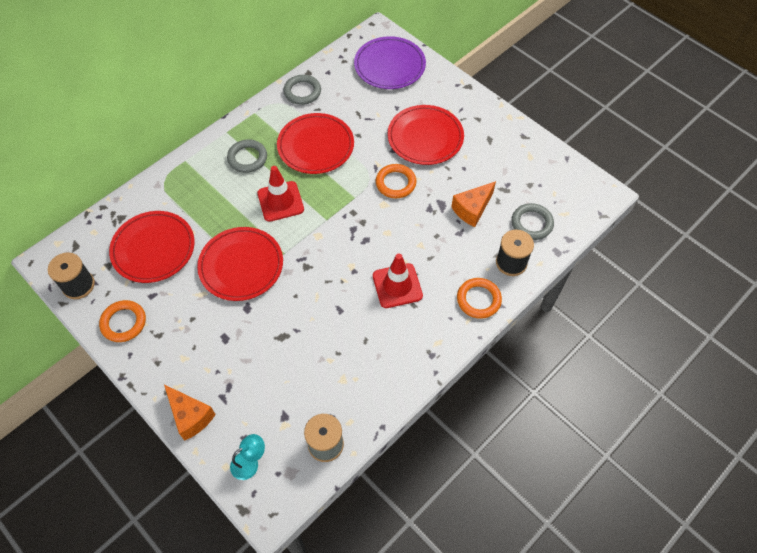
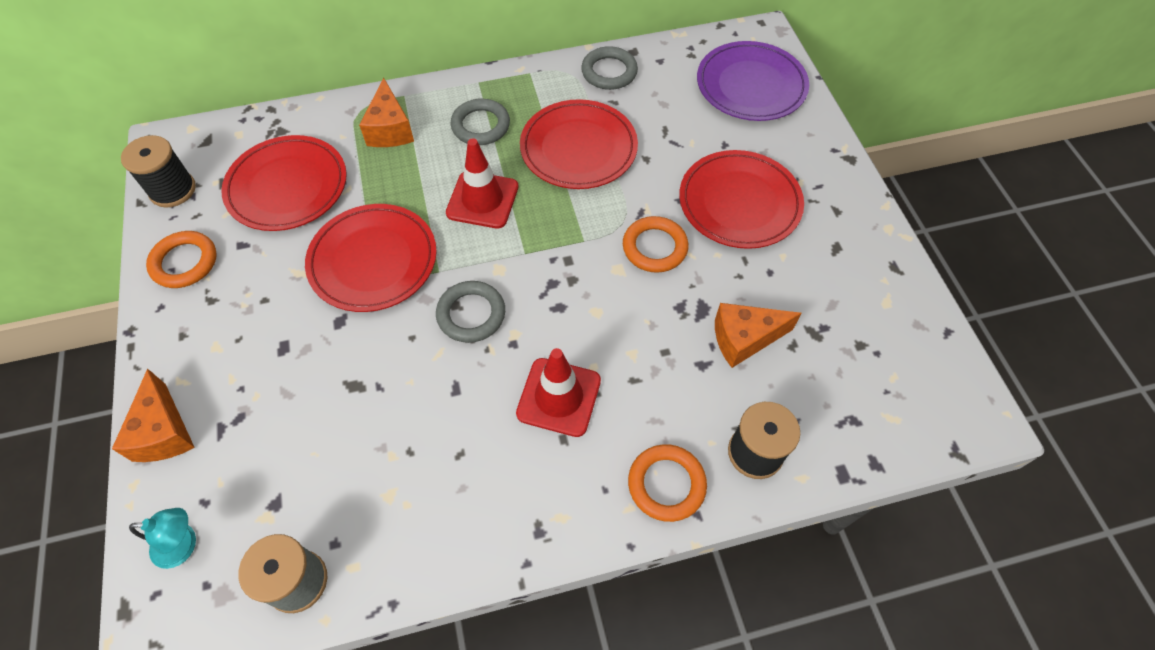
camera: 30 degrees right, 0 degrees up
(192, 185) = (390, 129): none -> orange cheese
(531, 223) = (827, 407): grey ring -> grey ring (471, 314)

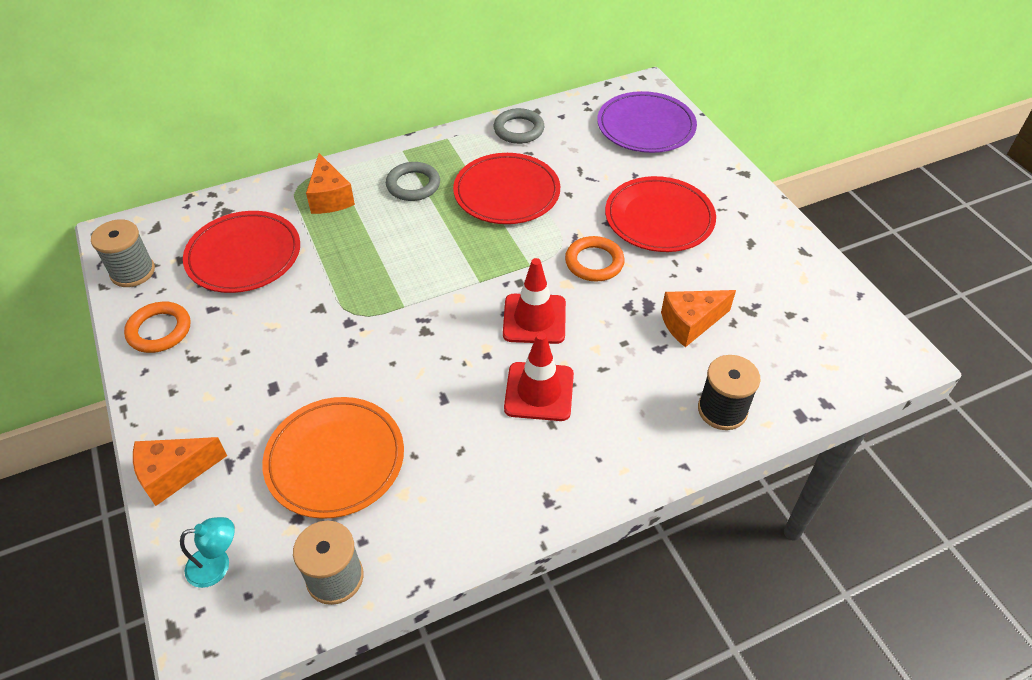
camera: 10 degrees left, 10 degrees down
(164, 432) = (174, 474): orange cheese -> orange cheese turned 90 degrees clockwise
(173, 190) = (133, 272): black spool -> grey spool
(327, 443) = (335, 460): none -> orange plate
(373, 261) = (341, 305): red plate -> none
(471, 314) = (443, 337): grey ring -> none
(482, 200) = (430, 244): red traffic cone -> red traffic cone (534, 319)
(666, 484) = (652, 446): orange ring -> none

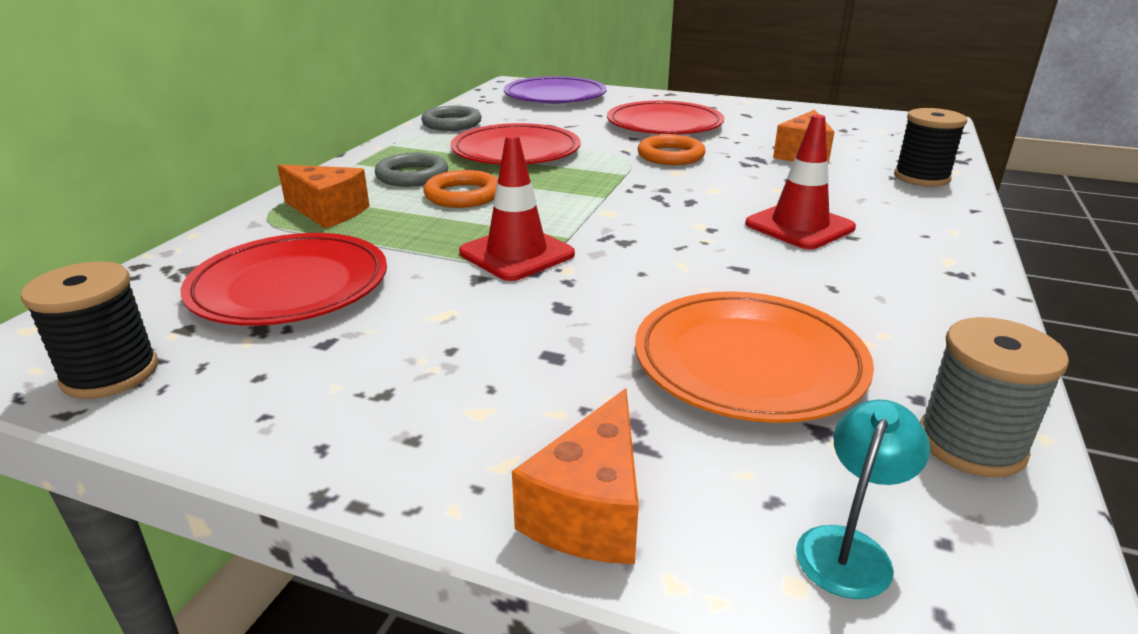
camera: 45 degrees left, 20 degrees down
(133, 272) = (110, 373): grey spool -> black spool
(159, 330) = (273, 399): orange ring -> orange ring (463, 195)
(534, 319) = (698, 196): red traffic cone -> red traffic cone (516, 254)

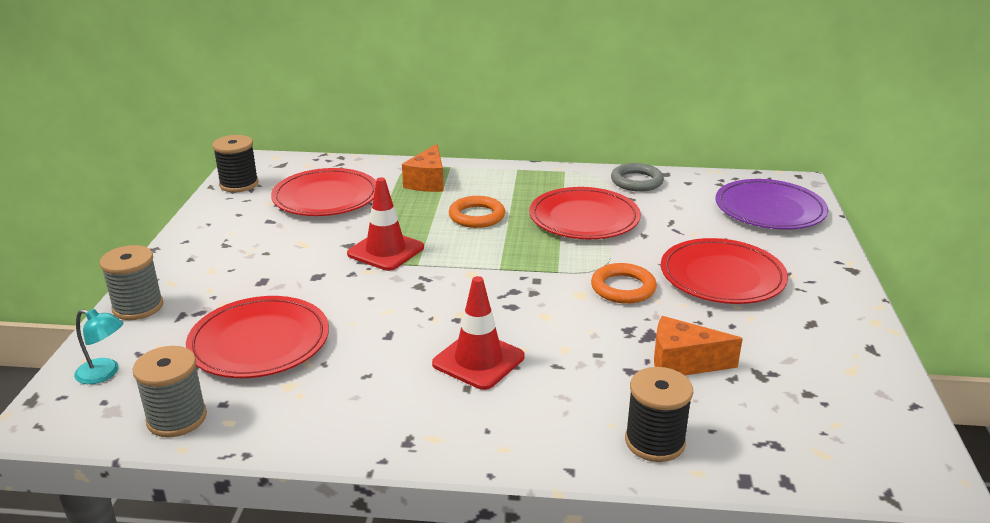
camera: 75 degrees right, 0 degrees up
(412, 176) = (505, 192): grey ring -> none
(590, 510) = (138, 307): orange cheese -> grey spool
(748, 362) = (259, 342): orange plate -> red plate

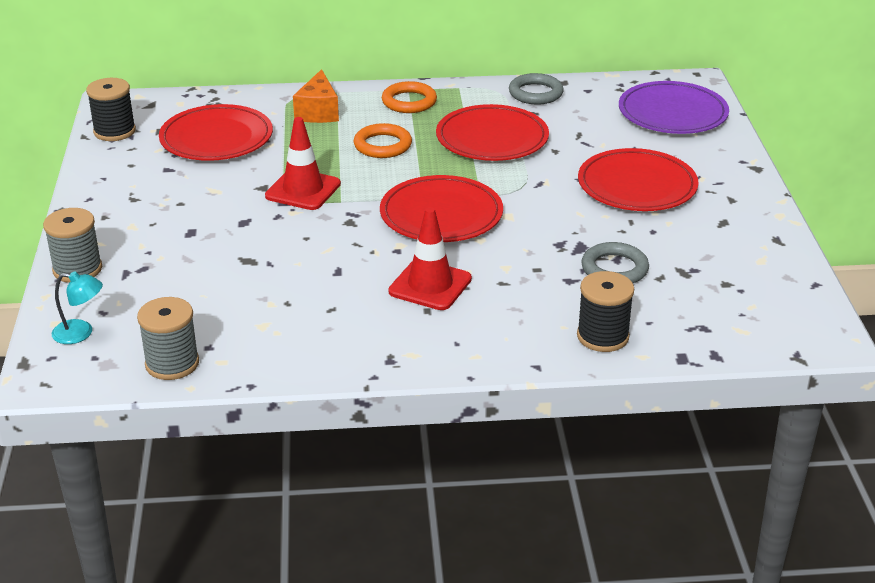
camera: 10 degrees left, 5 degrees up
(259, 342) = (216, 290): red plate -> red plate (441, 215)
(623, 288) = (546, 205): orange ring -> orange ring (409, 102)
(683, 363) = (614, 269): orange cheese -> grey ring

